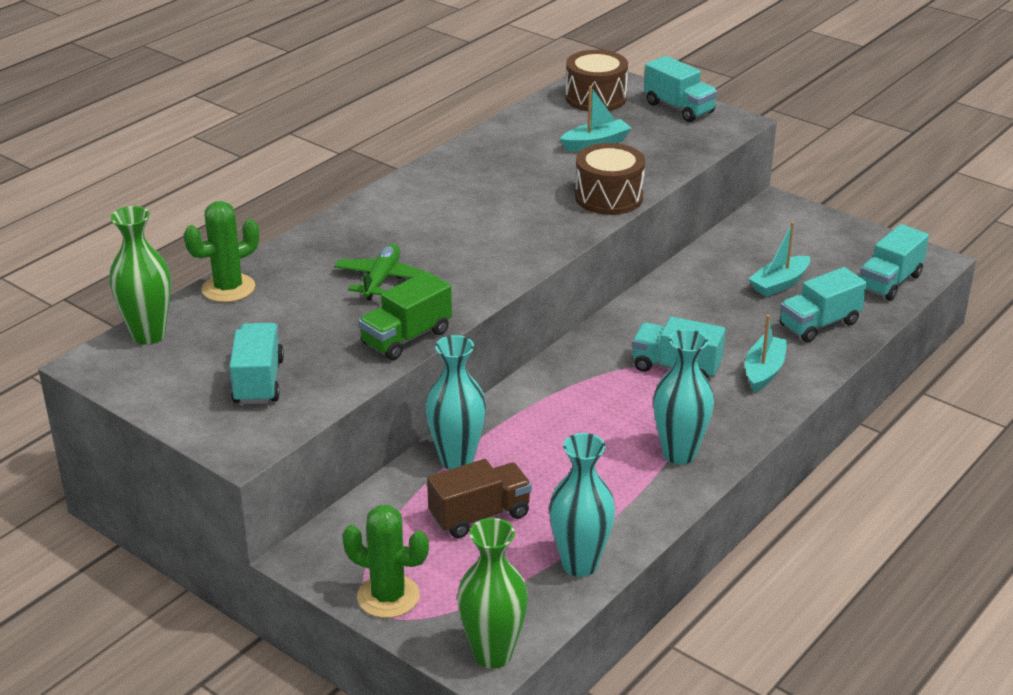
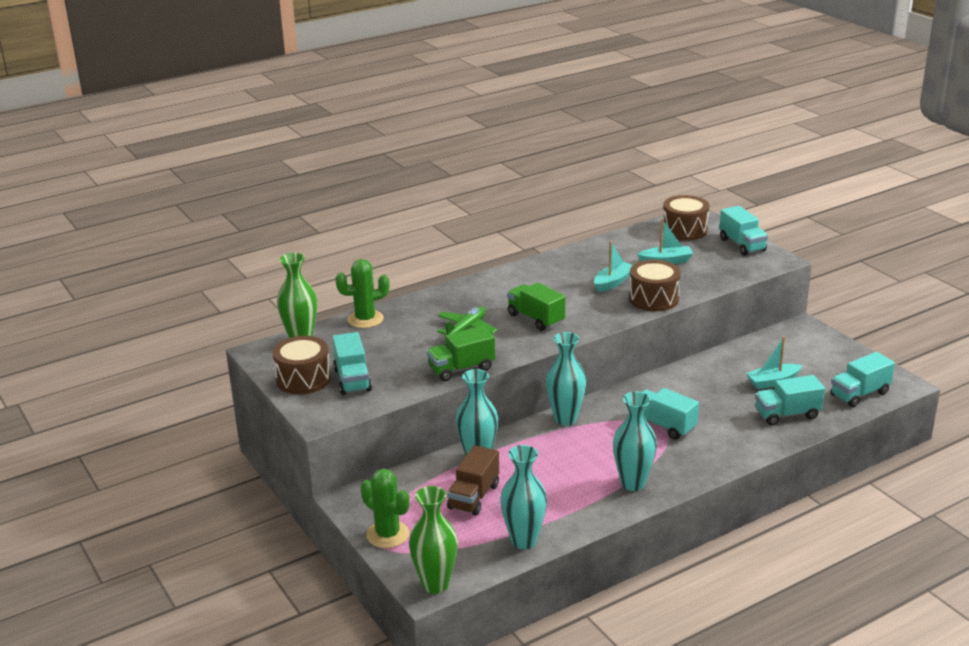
camera: 20 degrees right, 5 degrees down
(184, 393) = (303, 379): none -> brown drum
(258, 381) = (352, 380): turquoise truck -> turquoise truck turned 150 degrees clockwise
(469, 249) = (535, 319): none -> green truck
(480, 516) = (474, 496): brown truck -> brown truck turned 120 degrees clockwise
(545, 381) = (565, 419): none -> turquoise vase
(763, 371) = (726, 439): turquoise boat -> turquoise boat (613, 282)

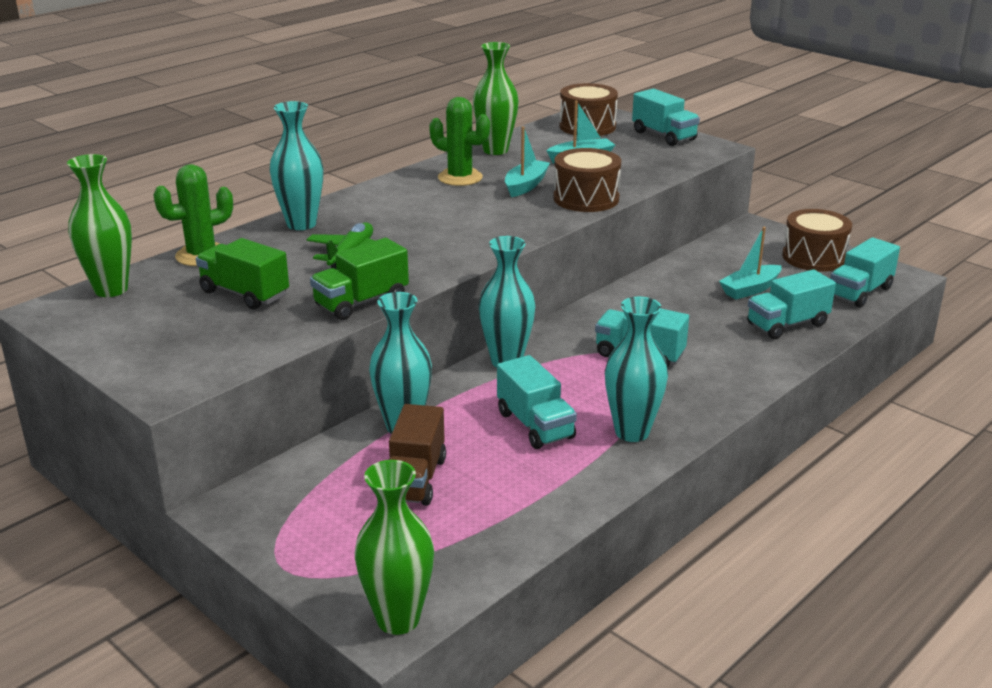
camera: 15 degrees left, 0 degrees up
(303, 379) = (126, 339): brown drum -> brown drum (814, 257)
(352, 380) = (203, 332): turquoise truck -> turquoise truck (535, 425)
(387, 534) = (300, 553): green cactus -> green cactus (460, 178)
(524, 541) = (510, 532): turquoise vase -> turquoise vase (301, 224)
(535, 319) = (442, 233): green truck -> green truck (244, 294)
(603, 247) = (495, 150): none -> green vase

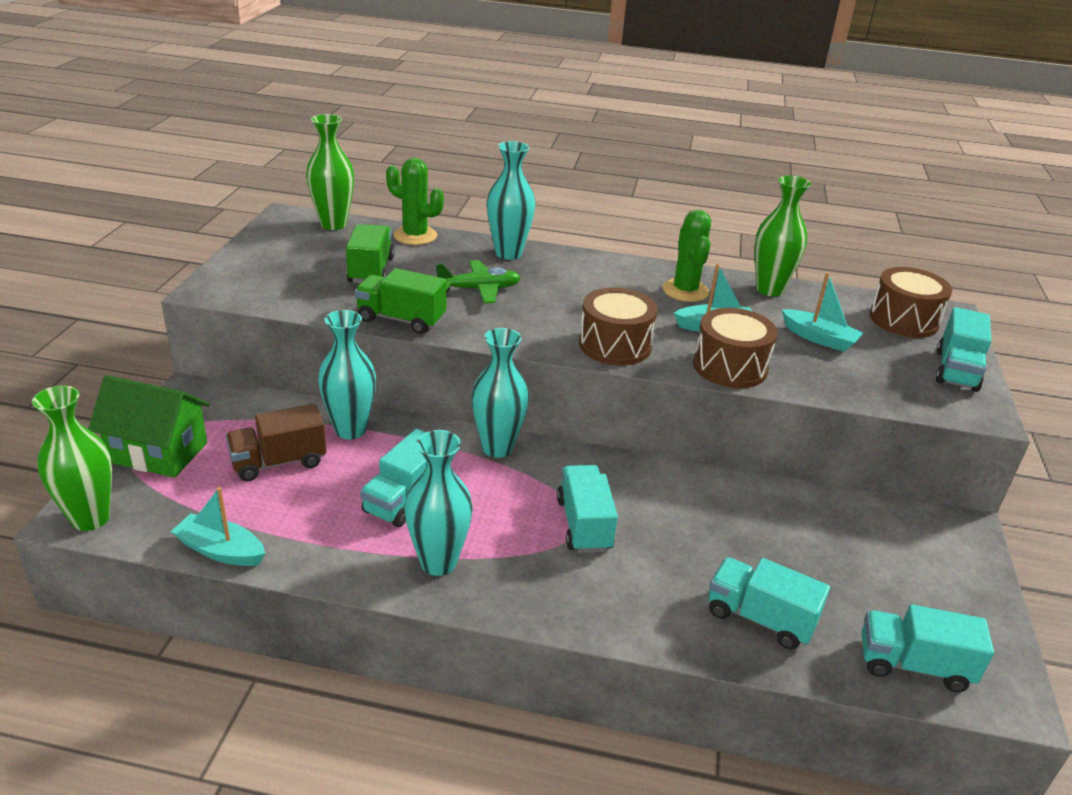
camera: 55 degrees right, 5 degrees up
(320, 552) = (158, 452): none -> green house
(750, 289) = (808, 566): turquoise boat -> turquoise boat (221, 550)
(814, 257) = (953, 599): brown drum -> brown drum (615, 345)

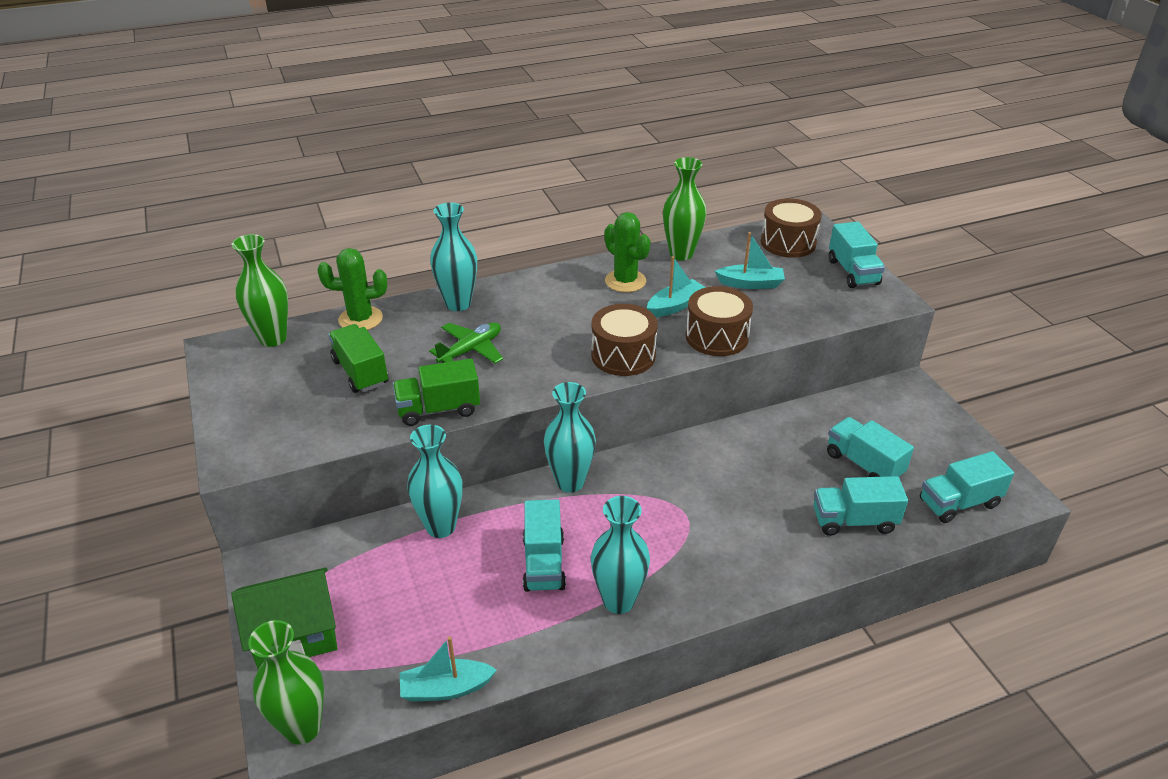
camera: 30 degrees left, 5 degrees up
(279, 462) = (411, 587): brown truck -> none
(584, 524) = (688, 513): turquoise truck -> turquoise truck (864, 464)

